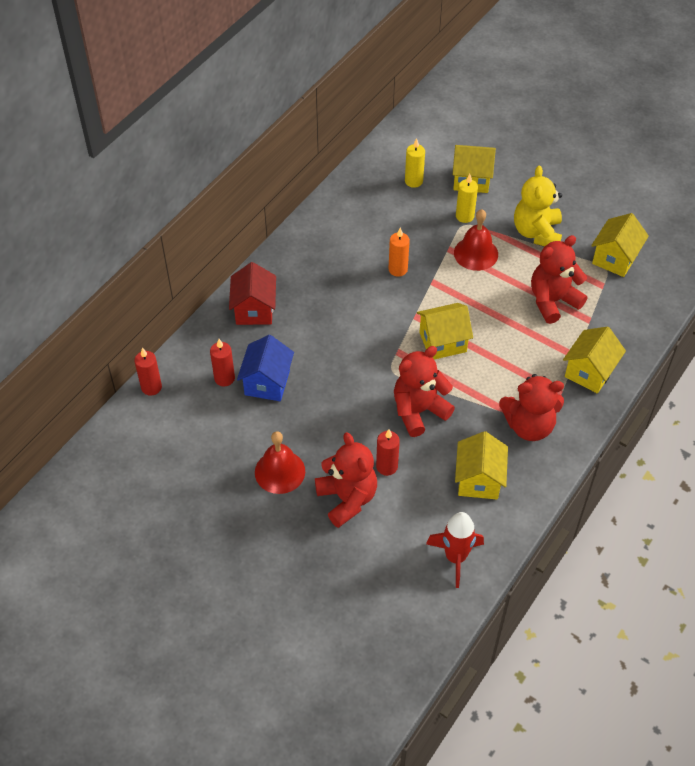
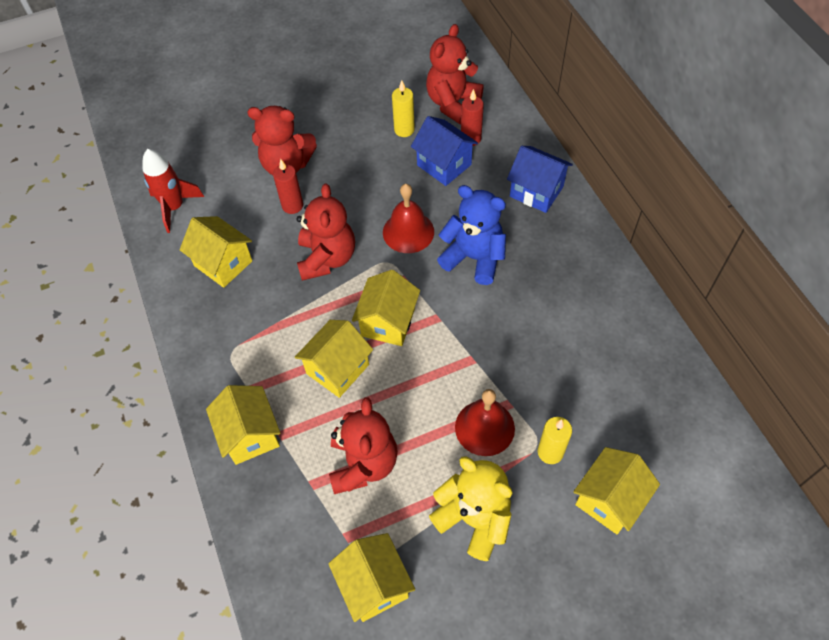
camera: 125 degrees right, 5 degrees up
(151, 387) = (496, 90): red candle -> none
(254, 310) = (536, 191): red house -> blue house
(280, 471) = (348, 135): red bell -> red bell (408, 232)
(347, 319) = (474, 258): none -> blue teddy bear
(398, 269) = (511, 336): orange candle -> none
(413, 181) = (642, 430): yellow candle -> yellow candle (404, 130)
(502, 351) = (337, 369): none -> yellow house
(529, 426) = (239, 337): red teddy bear -> red teddy bear (453, 103)

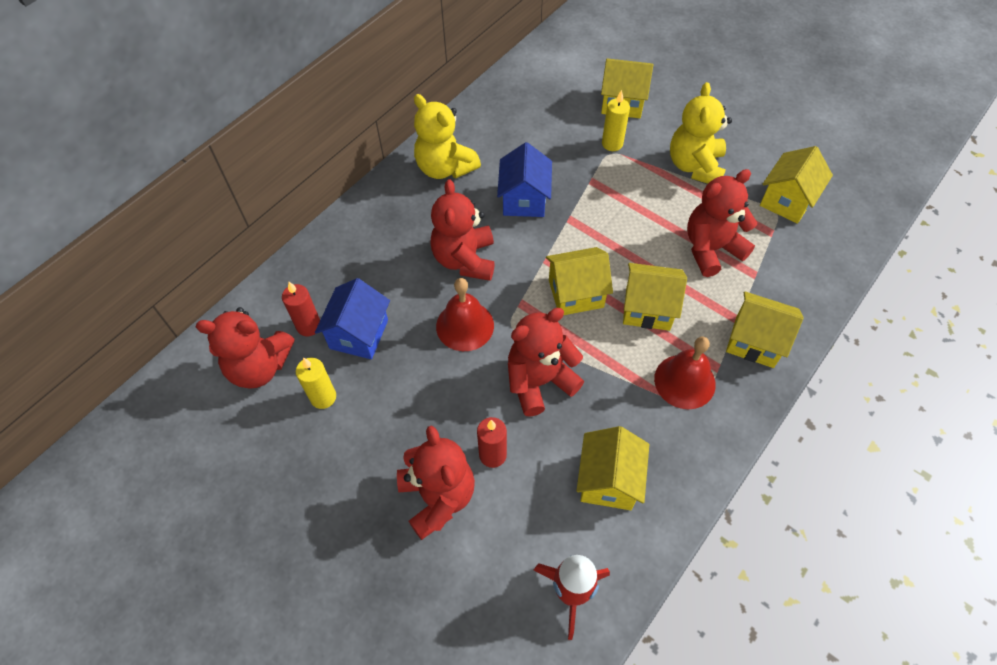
camera: 120 degrees left, 0 degrees up
(250, 435) = (754, 341): yellow house -> yellow house turned 75 degrees clockwise
(474, 258) = (465, 259): blue teddy bear -> red teddy bear
(484, 427) = (622, 187): red bell -> red bell (684, 381)
(536, 191) = (357, 243): blue house -> blue house (524, 200)
(592, 286) = (445, 168): none -> yellow teddy bear

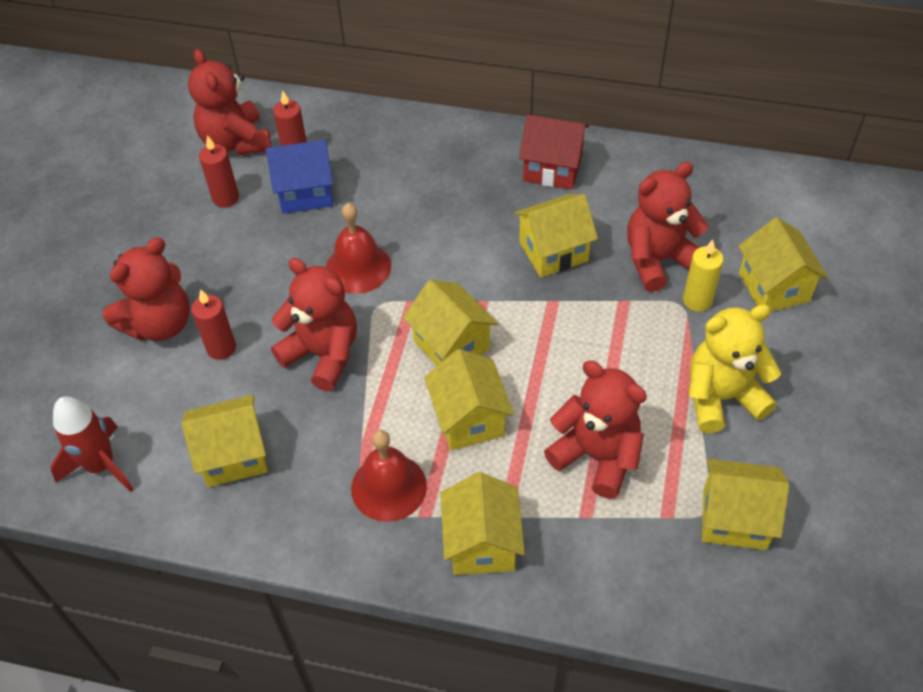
camera: 65 degrees right, 5 degrees down
(323, 397) = (225, 198): yellow candle -> red candle
(445, 168) = (552, 168): yellow teddy bear -> red house
(465, 259) = (440, 234): red teddy bear -> red teddy bear (658, 260)
(524, 200) = (553, 251): blue house -> yellow house

